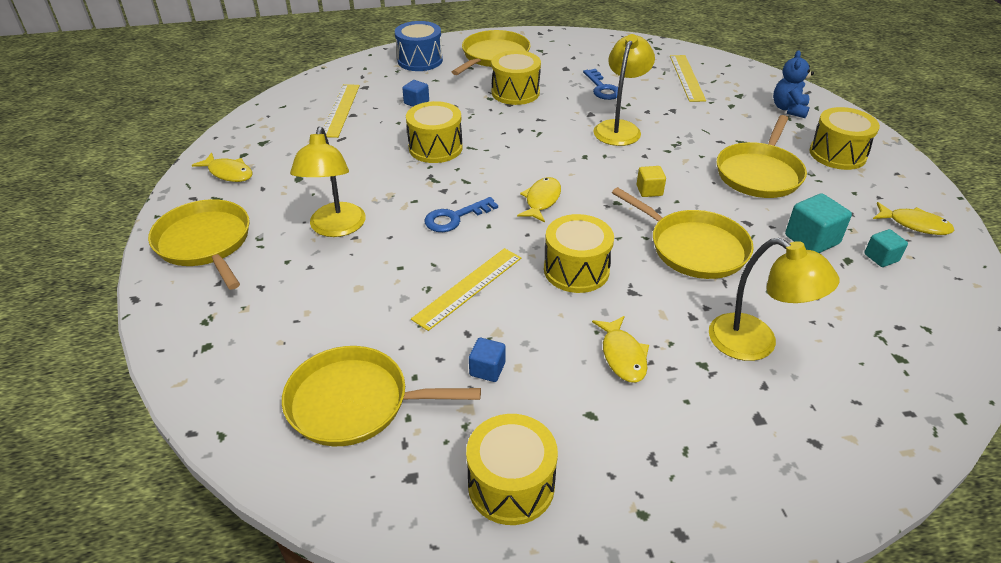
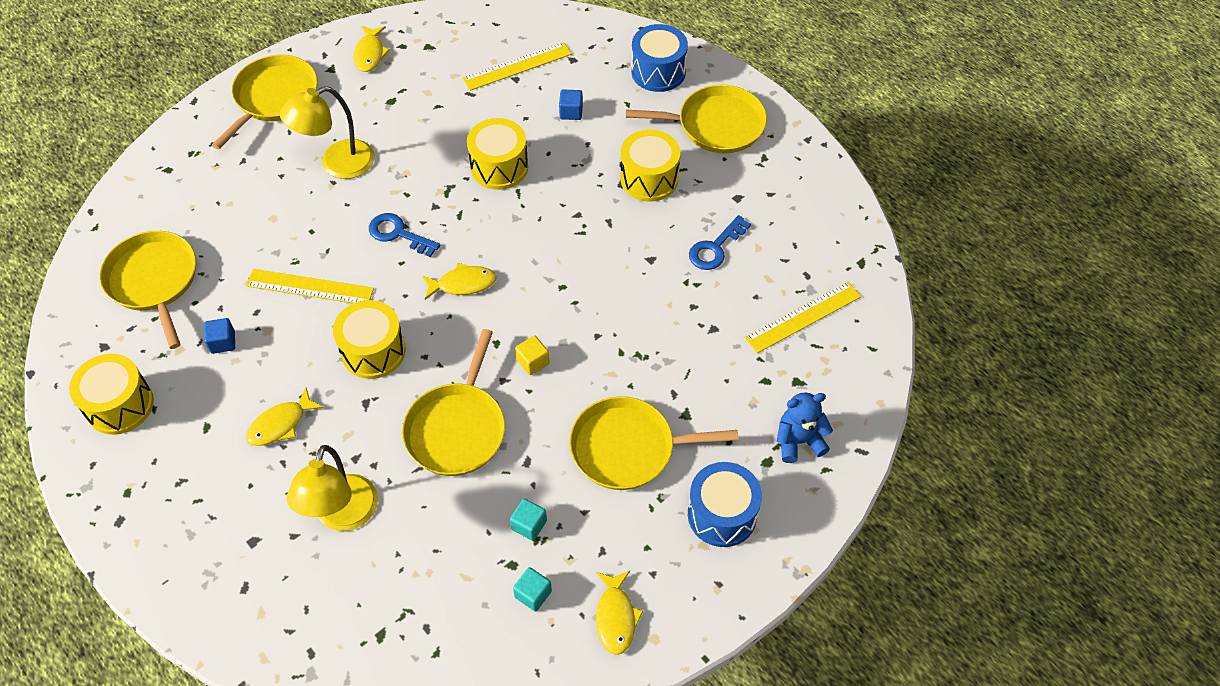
camera: 60 degrees right, 15 degrees up
(619, 128) = (638, 295): yellow lamp -> none
(811, 239) = (529, 525): turquoise cube -> turquoise cube, size x0.61
(837, 154) = (722, 514): yellow drum -> blue drum

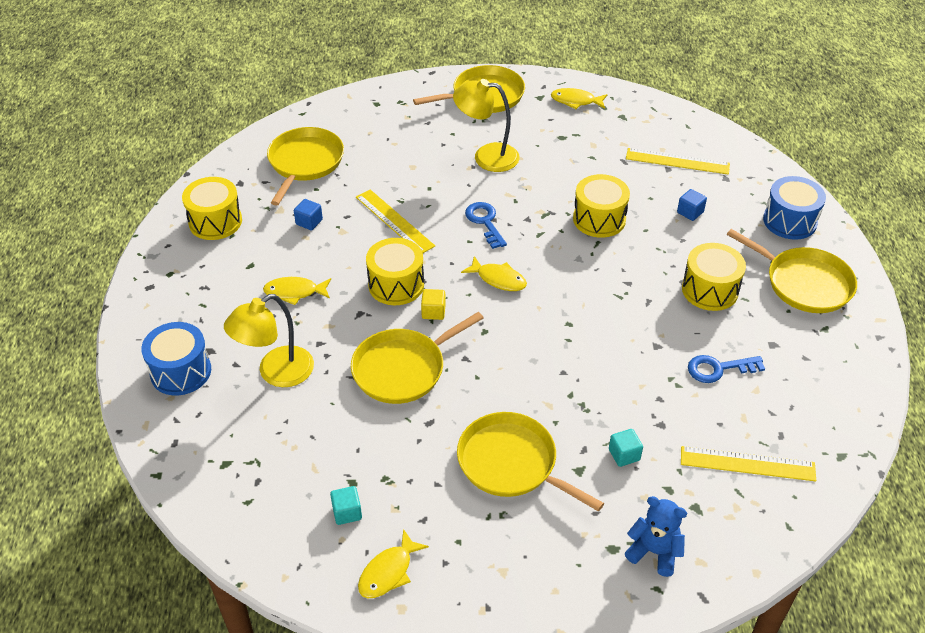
camera: 40 degrees right, 10 degrees down
(370, 54) = (575, 101): yellow fish -> yellow fish turned 60 degrees clockwise
(529, 525) = (389, 465): turquoise cube -> turquoise cube (624, 455)
(533, 362) = (498, 360): yellow cube -> yellow cube (433, 312)
(722, 514) = (538, 560): blue drum -> blue drum (181, 372)

